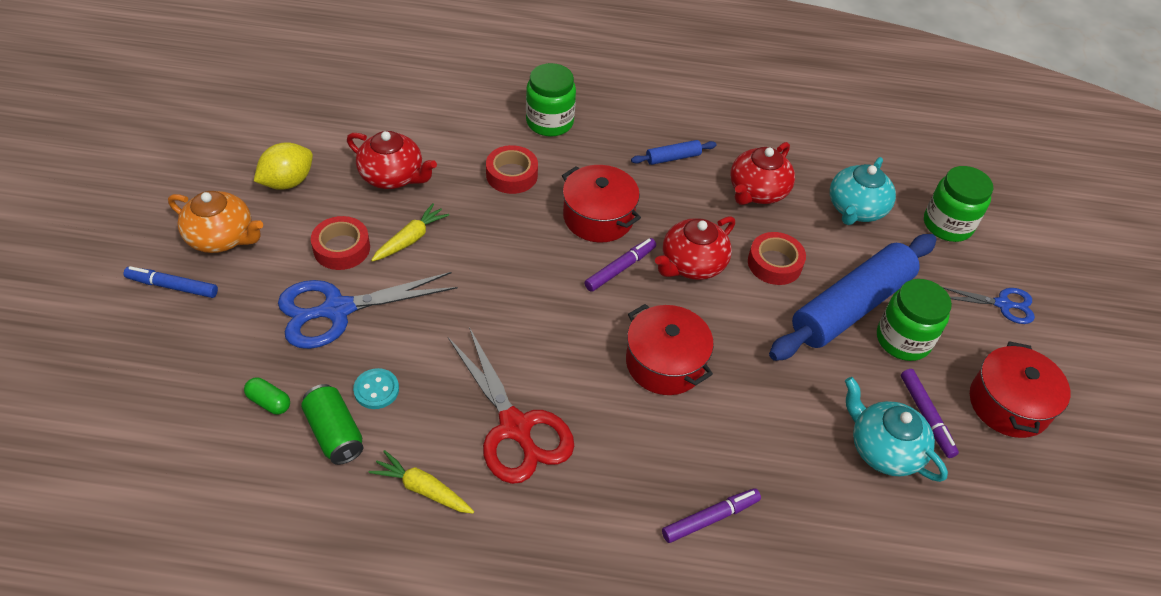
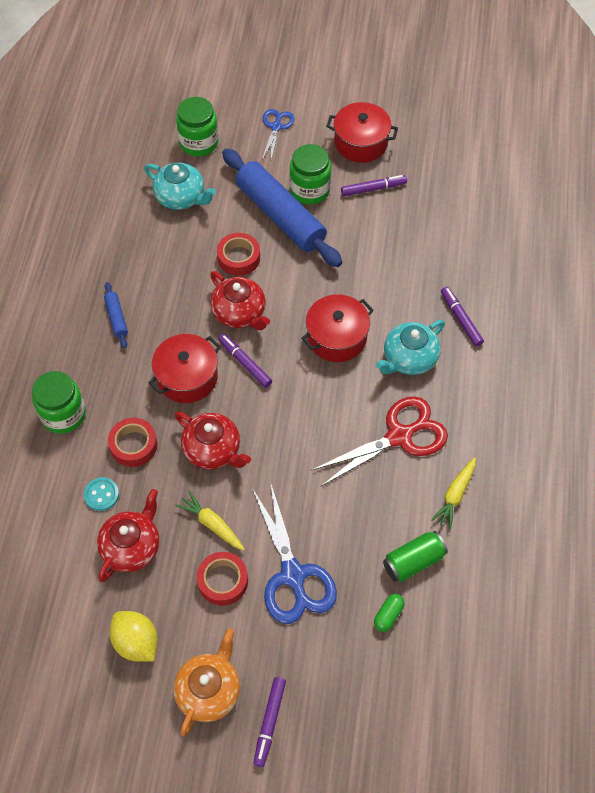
camera: 85 degrees left, 10 degrees up
(172, 286) = (269, 722): blue marker -> purple marker
(376, 390) = (372, 535): turquoise button -> turquoise button (101, 495)
(757, 191) = (160, 261): red teapot -> red teapot (213, 450)
(883, 449) = (400, 216): turquoise teapot -> turquoise teapot (409, 358)

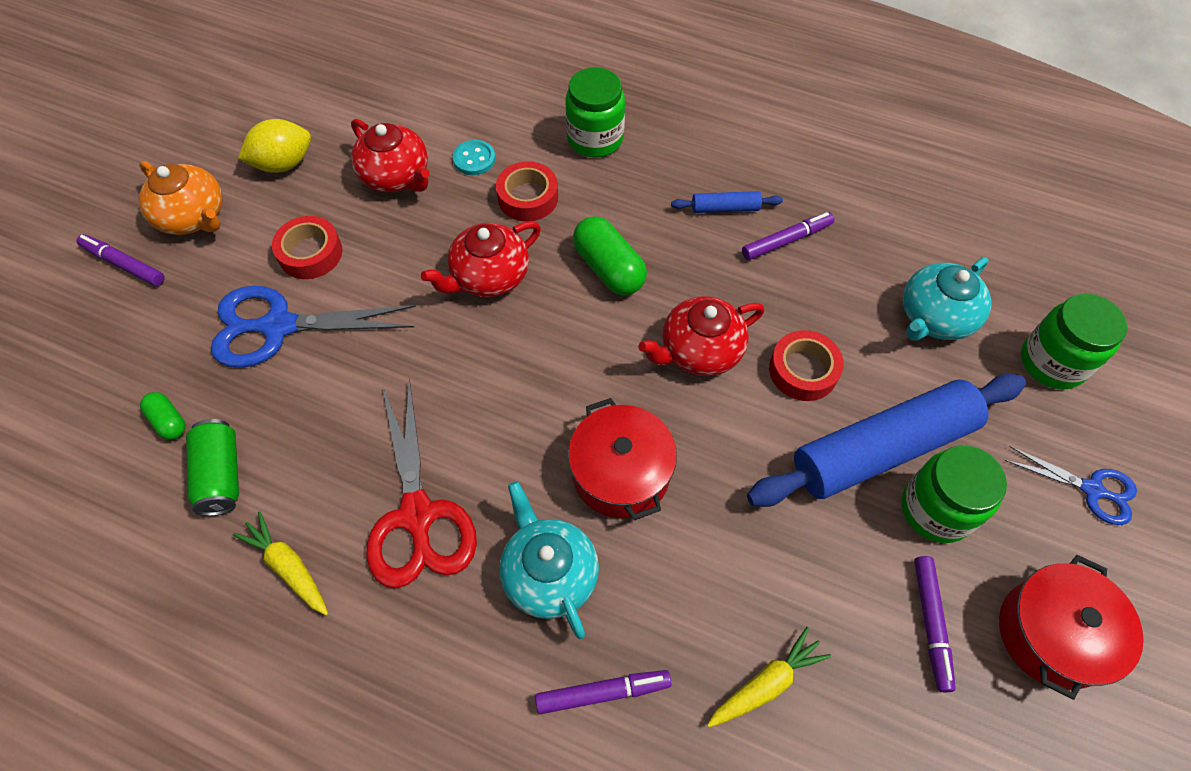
camera: 105 degrees right, 0 degrees up
(187, 377) = (608, 268): red pot -> green capsule
(211, 524) = (388, 256): yellow carrot -> yellow carrot (766, 683)
(245, 363) = (611, 339): purple marker -> purple marker (786, 240)

